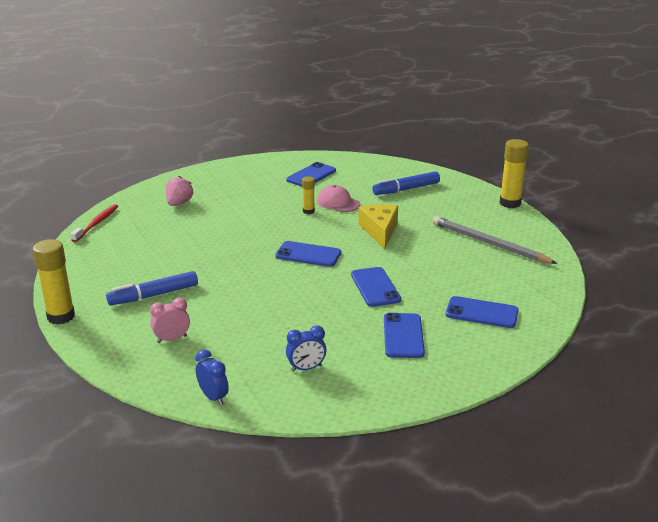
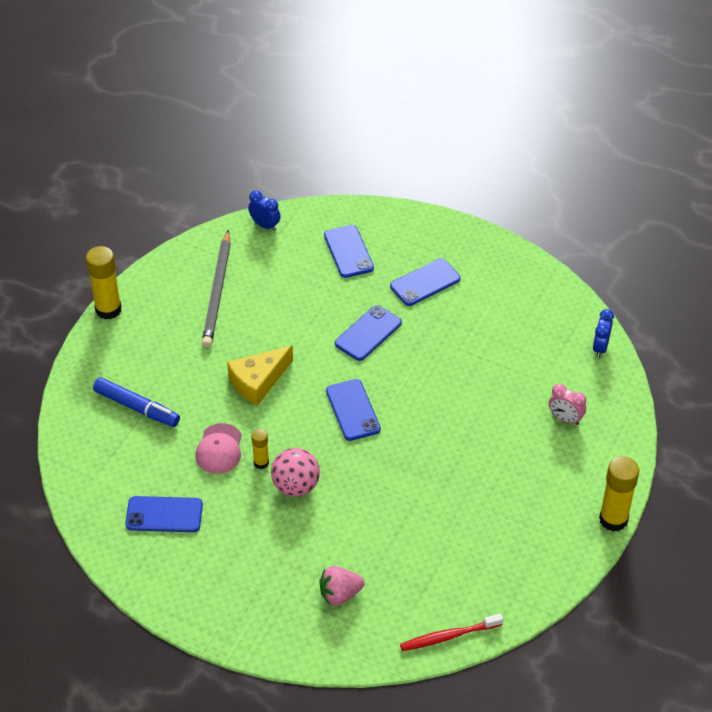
camera: 125 degrees left, 20 degrees up
(153, 295) = (522, 478): blue marker -> none
(274, 215) = (296, 486): none -> pink ball
(306, 368) = (519, 316): blue clock -> blue clock (265, 225)

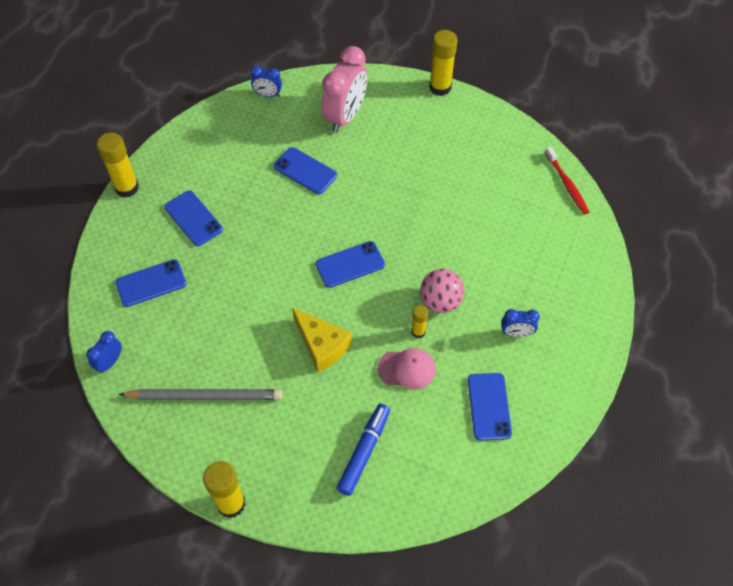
camera: 95 degrees left, 10 degrees up
(246, 551) = (516, 333): none -> blue clock
(340, 594) = (545, 259): pink strawberry -> none
(368, 333) = (257, 259): blue phone -> blue phone (305, 171)
(469, 230) = (127, 188): none -> yellow glue stick
(565, 418) = (345, 116): pink clock -> pink clock, size x2.04

